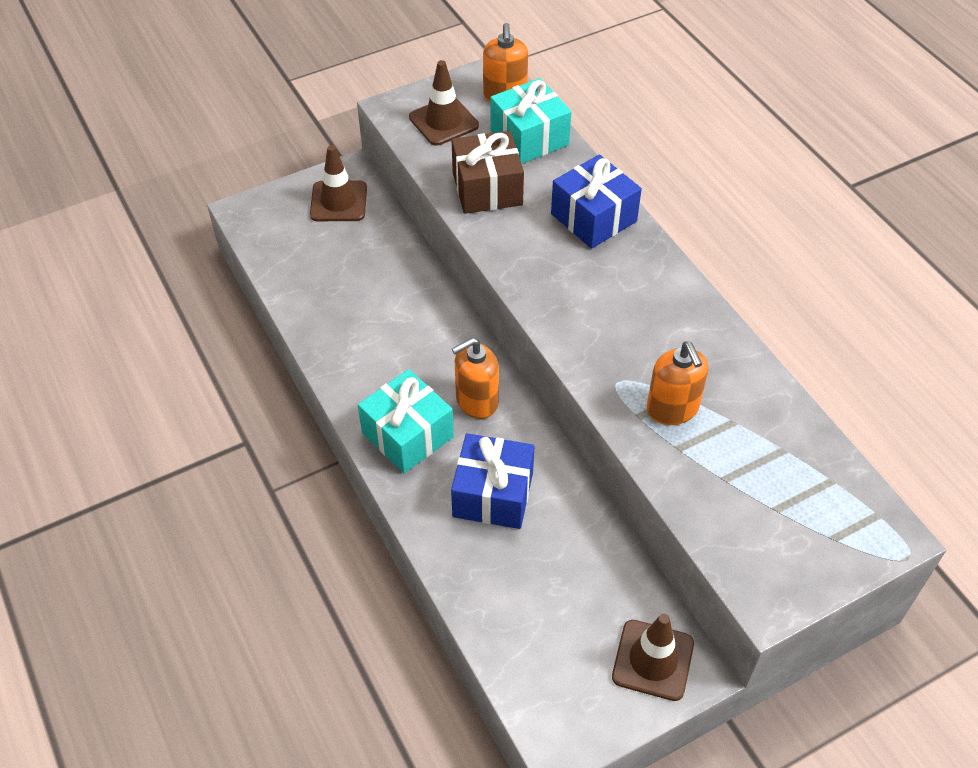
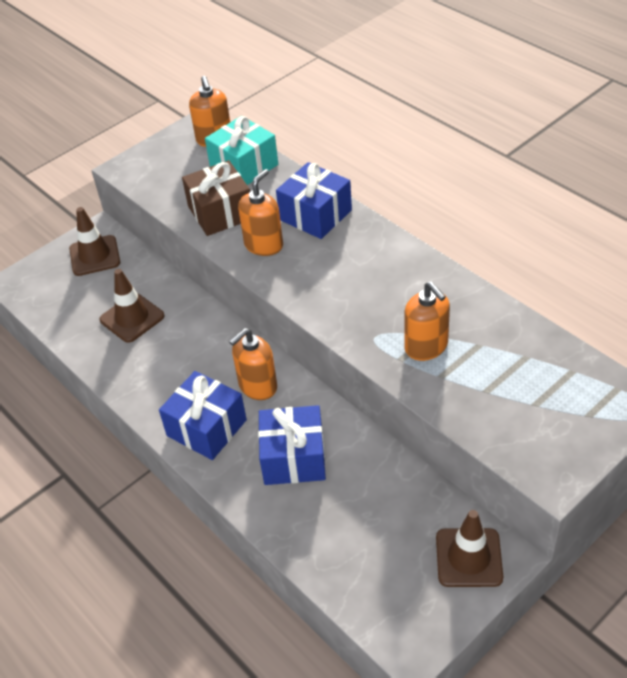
camera: 10 degrees left, 5 degrees down
(407, 435) = (206, 428): turquoise gift -> blue gift
(443, 121) = (169, 169): brown traffic cone -> brown traffic cone (132, 318)
(524, 240) = (264, 245): none -> orange soap dispenser

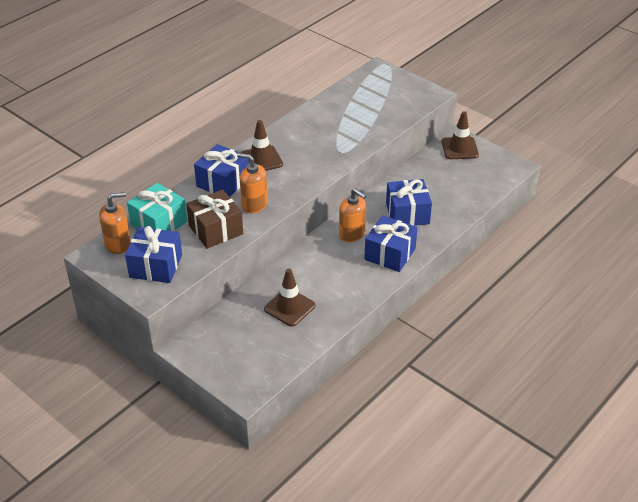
camera: 100 degrees left, 5 degrees down
(95, 256) = (216, 343): brown traffic cone -> brown traffic cone (261, 160)
(169, 169) = (156, 266): none -> blue gift
(426, 347) = (347, 132): orange soap dispenser -> none

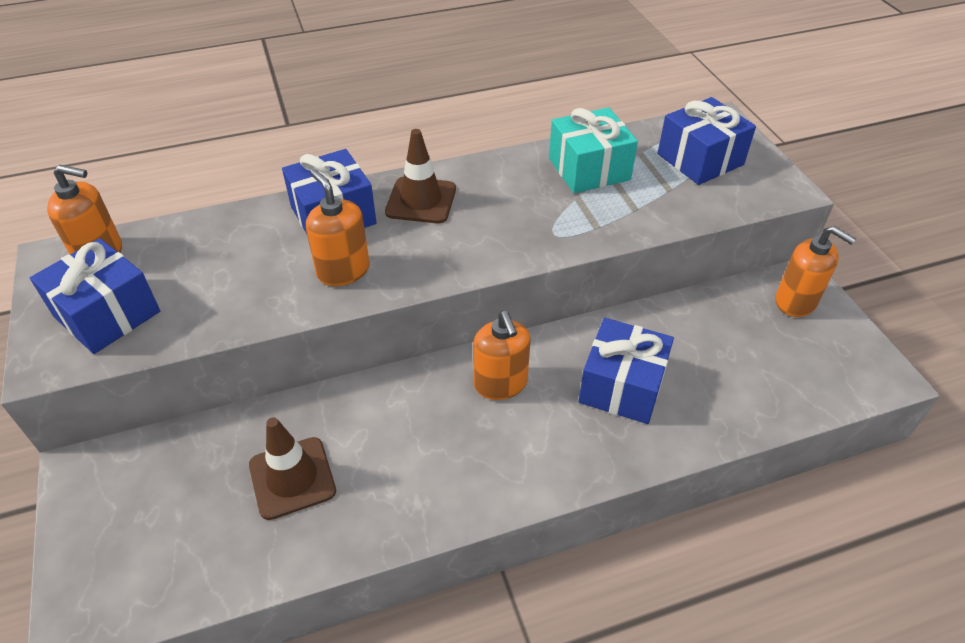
camera: 30 degrees right, 5 degrees up
(159, 223) = (185, 244): turquoise gift -> turquoise gift (589, 169)
(216, 230) = (248, 290): brown gift -> none
(390, 254) = (536, 453): blue gift -> blue gift (700, 159)
(459, 148) = (796, 302): brown traffic cone -> orange soap dispenser

